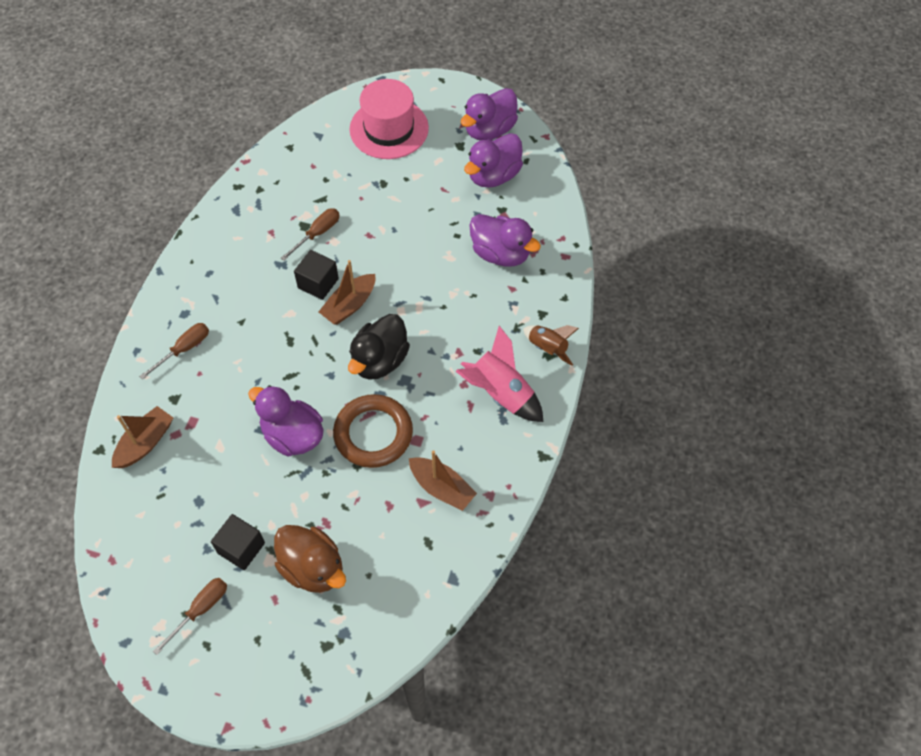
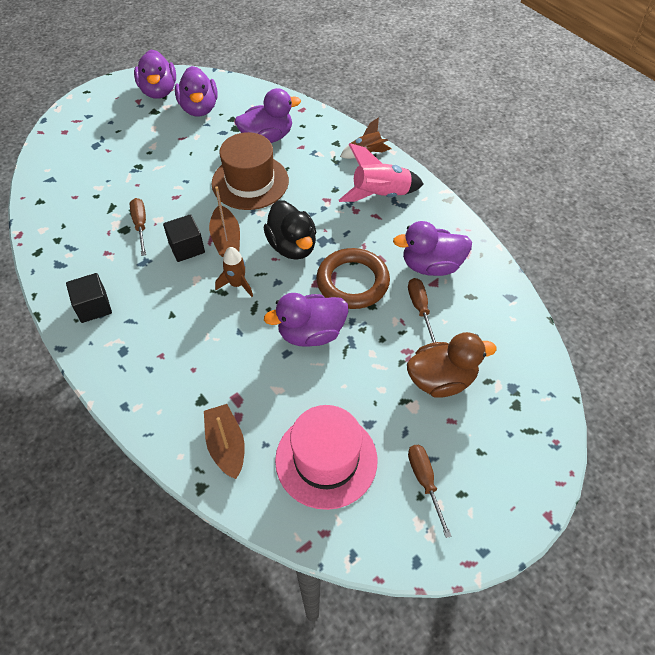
camera: 55 degrees left, 5 degrees down
(184, 349) = (158, 368): brown screwdriver -> brown screwdriver (420, 309)
(241, 548) = (387, 421): black cube -> black cube (93, 307)
(306, 346) = (237, 284): none -> brown rocket
(389, 129) = (94, 138): pink hat -> pink hat (326, 460)
(432, 278) = (250, 182): none -> brown hat
(442, 488) = (431, 265): brown boat -> purple duck

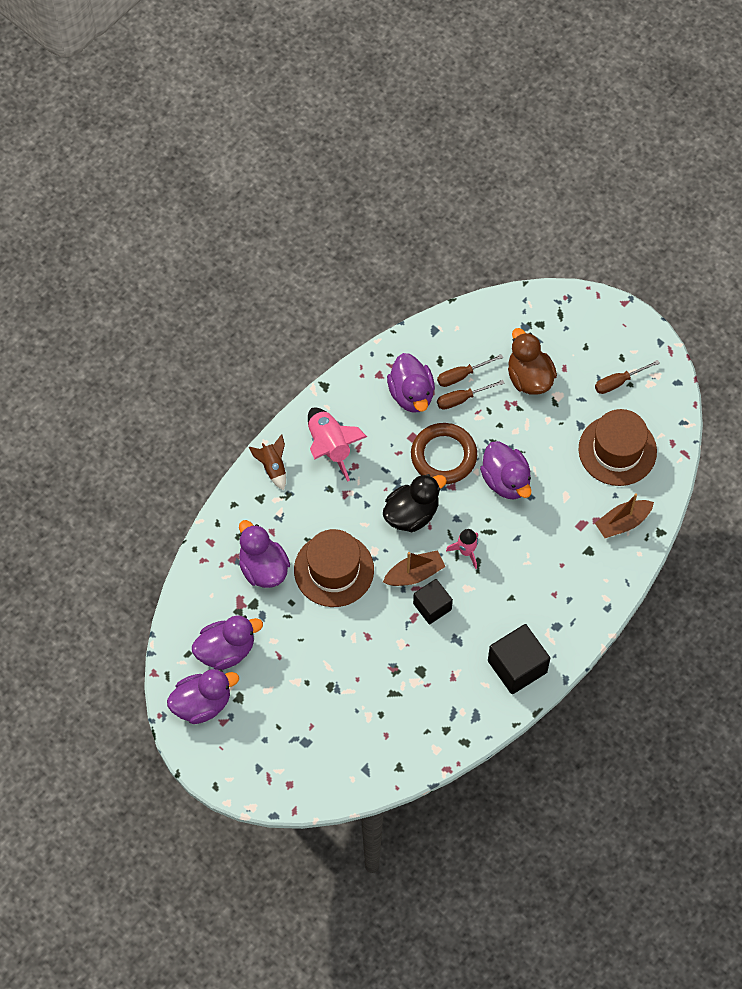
camera: 100 degrees left, 10 degrees up
(93, 307) = (517, 666): black cube -> black cube, size x1.54
(140, 225) = (412, 657): brown screwdriver -> brown screwdriver (462, 375)
(237, 284) = (466, 551): brown rocket -> pink rocket
(326, 460) = (617, 450): pink hat -> brown hat

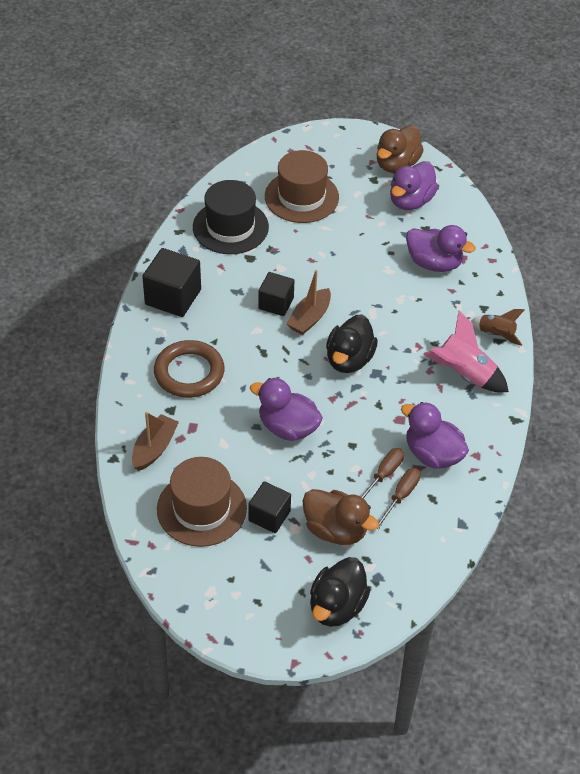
camera: 145 degrees right, 15 degrees down
(202, 703) = (397, 164): purple duck -> brown duck
(334, 570) = (378, 289): brown hat -> brown hat (301, 197)
(414, 718) = (230, 227): none -> black hat
(443, 456) = (360, 418): brown ring -> brown ring (189, 373)
(466, 551) = (279, 355): pink rocket -> none
(568, 323) = (337, 606): none -> black duck
(570, 416) = (269, 516): none -> black cube
(618, 382) = (244, 574): brown screwdriver -> none

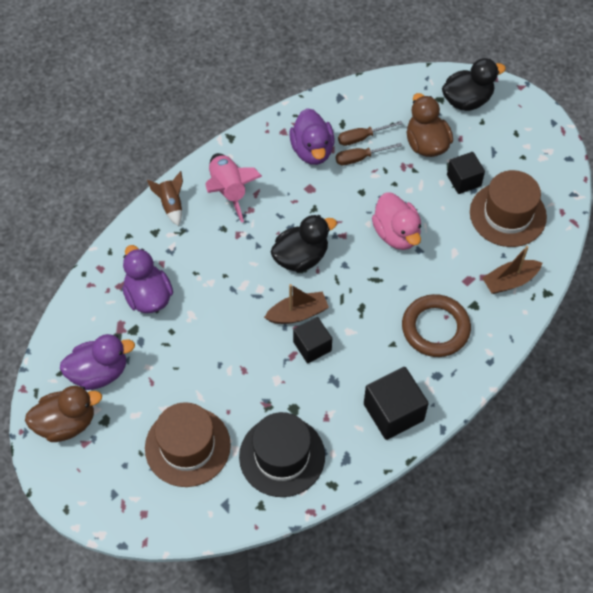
camera: 140 degrees left, 10 degrees up
(288, 427) = (396, 234): purple duck -> pink duck

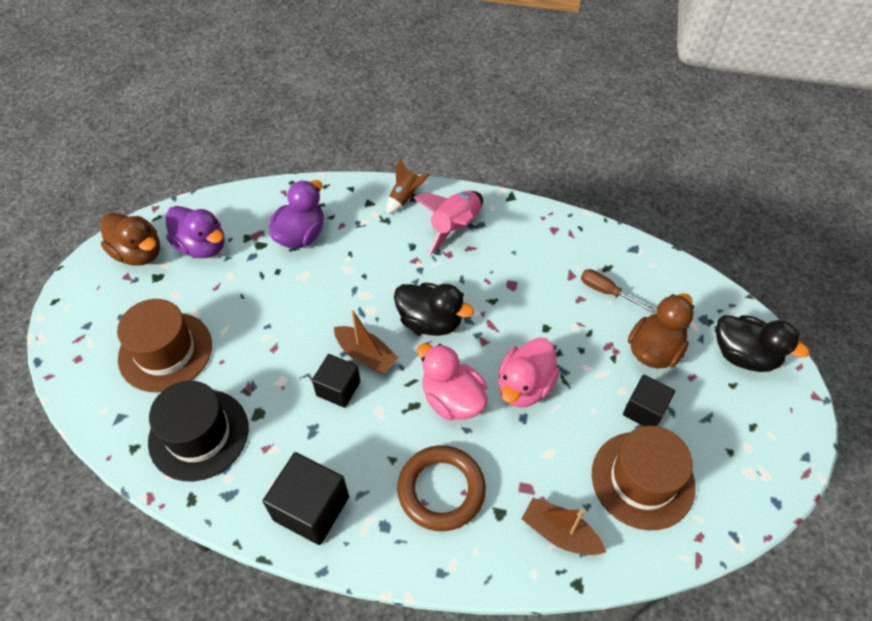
camera: 55 degrees right, 5 degrees down
(312, 150) = (555, 262): purple duck -> none
(360, 158) = (583, 304): brown screwdriver -> none
(374, 282) = (452, 399): none -> pink duck

